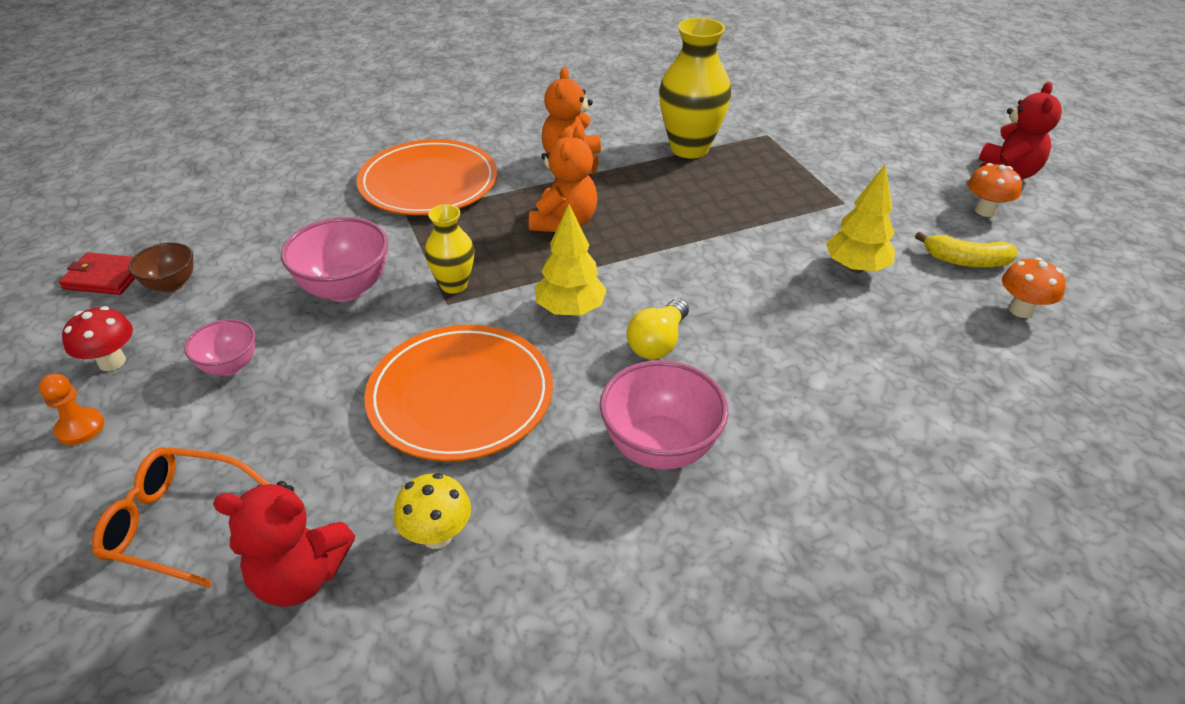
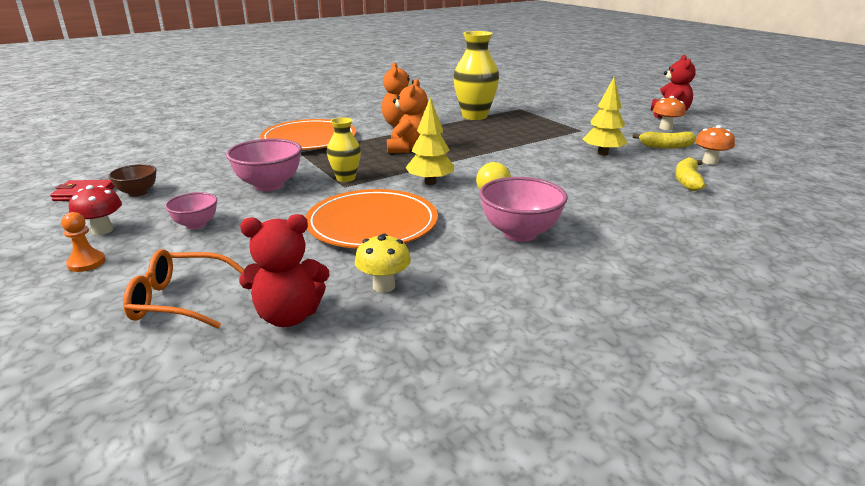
camera: 10 degrees left, 15 degrees down
(963, 355) = (687, 181): none -> yellow banana

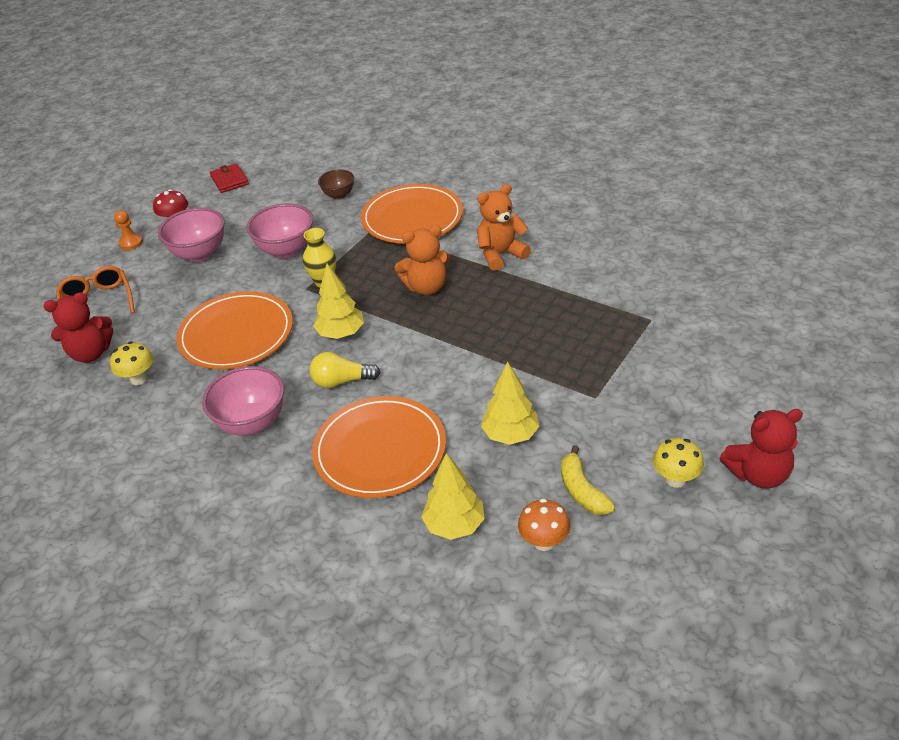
camera: 70 degrees right, 15 degrees up
(138, 193) = (241, 200): brown bowl -> brown bowl (339, 195)
(196, 225) = (199, 254): pink bowl -> pink bowl, size x1.69
(288, 316) = (91, 353): red teddy bear -> red teddy bear turned 75 degrees counterclockwise
(474, 116) = (581, 293): yellow vase -> none
(593, 190) = (380, 450): none -> orange plate
(665, 128) = (675, 479): orange mushroom -> yellow mushroom
(687, 181) = (454, 525): yellow banana -> yellow tree

